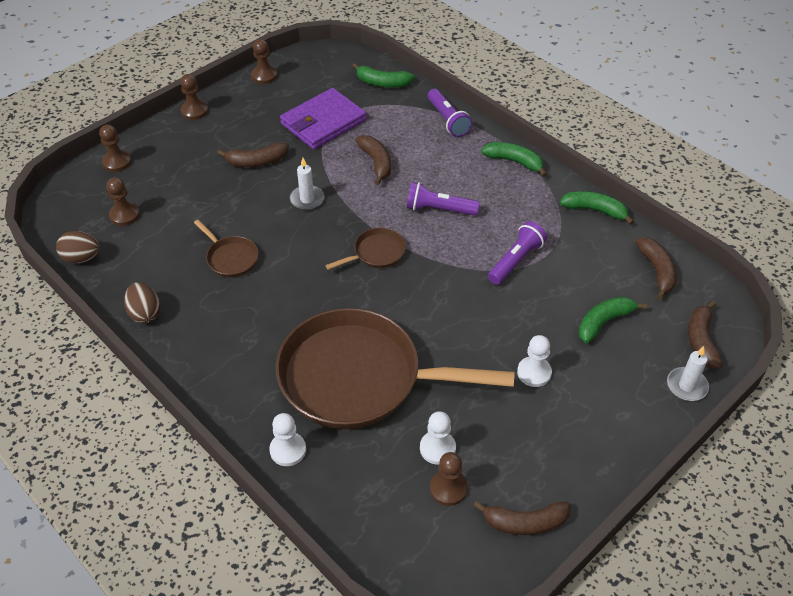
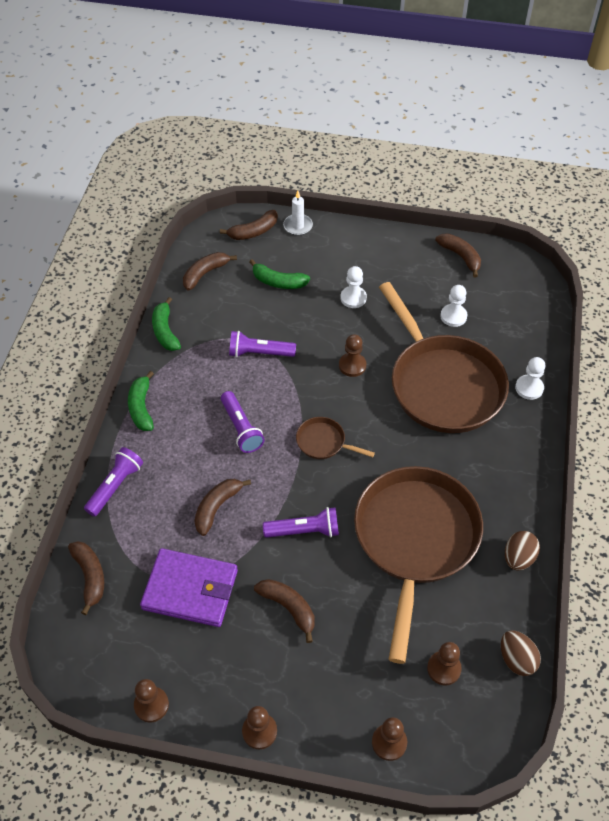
camera: 125 degrees left, 5 degrees up
(230, 258) = (415, 540): brown pan -> brown pan, size x2.44
(307, 199) = (304, 531): white candle -> purple flashlight
(382, 83) = (90, 576): green banana -> brown banana
(448, 488) = (474, 298): brown pawn -> brown pawn (352, 365)

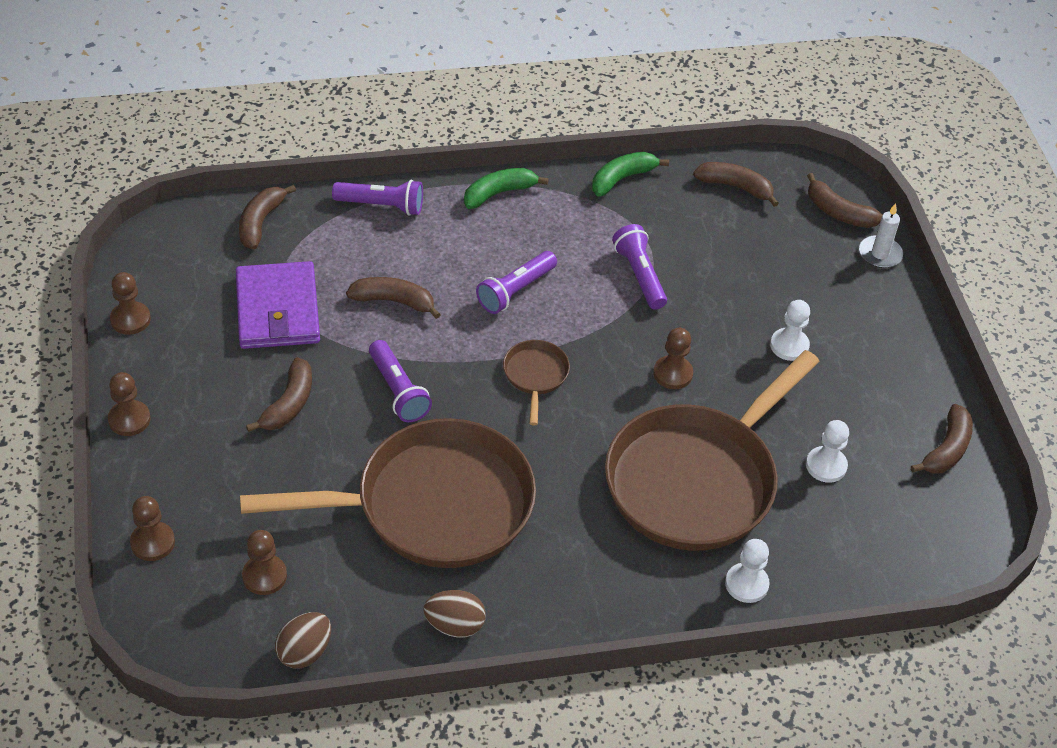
camera: 65 degrees right, 5 degrees down
(90, 576) = (260, 222): brown banana -> brown banana turned 150 degrees clockwise
(278, 282) = (767, 261): green banana -> none

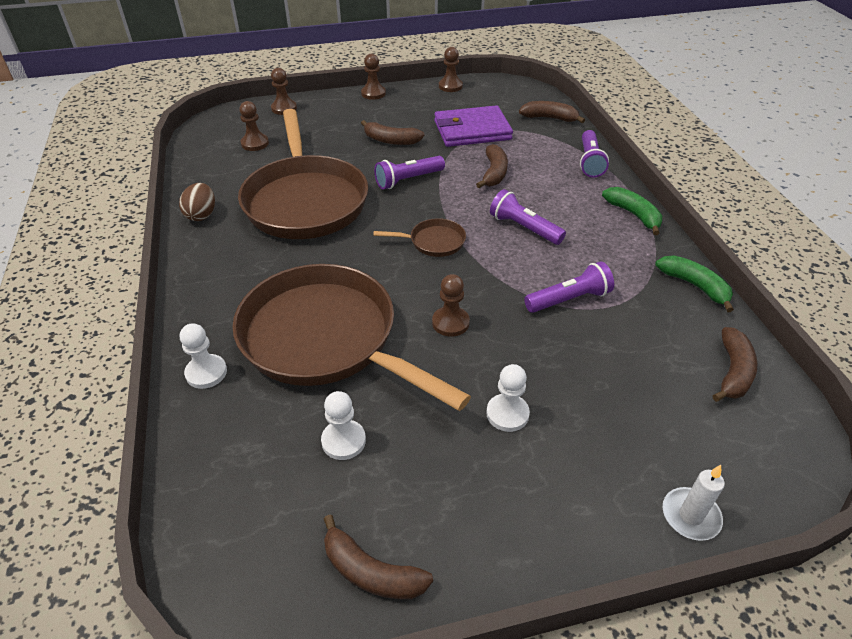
camera: 90 degrees right, 5 degrees down
(304, 652) = (196, 161): brown egg -> none
(838, 212) = (744, 471): brown banana -> none

